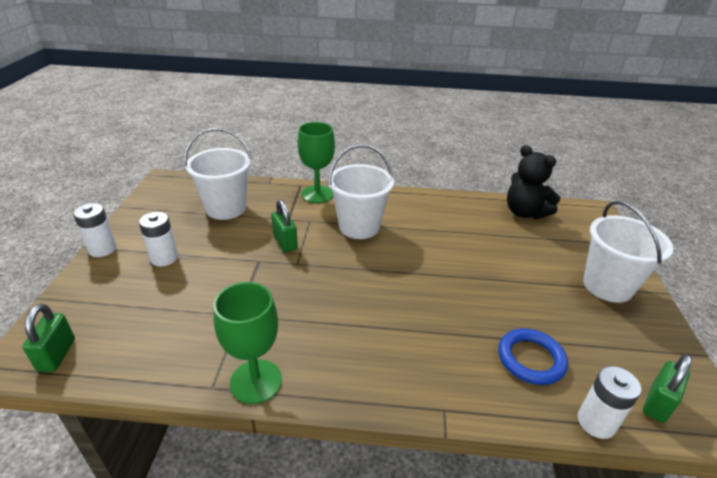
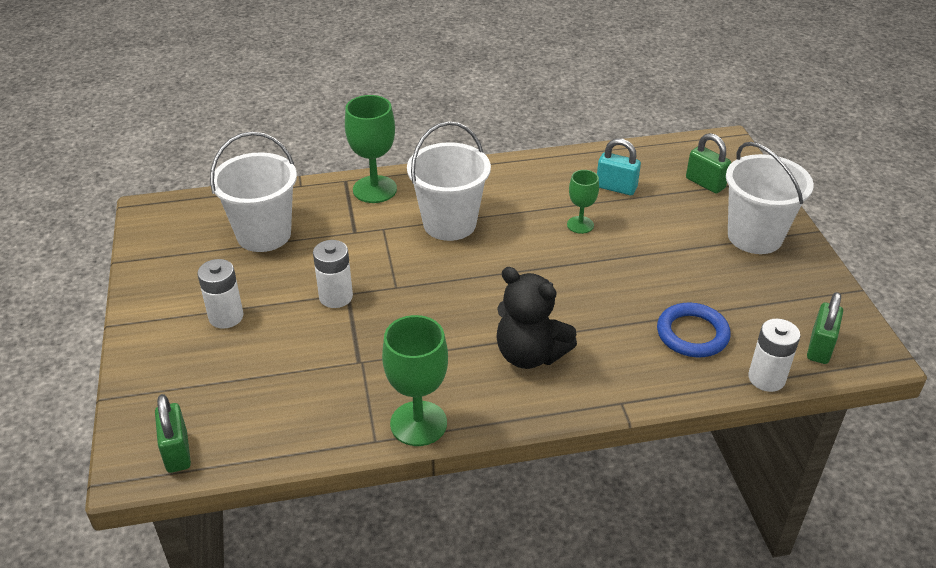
camera: 15 degrees left, 5 degrees up
(102, 249) = (136, 323): white battery -> white battery (336, 297)
(285, 242) = (367, 264): green padlock -> green padlock (705, 183)
(459, 247) = (580, 225): none -> green goblet
(497, 226) = (616, 188): none -> turquoise padlock
(524, 213) = (643, 163): black teddy bear -> black teddy bear (530, 354)

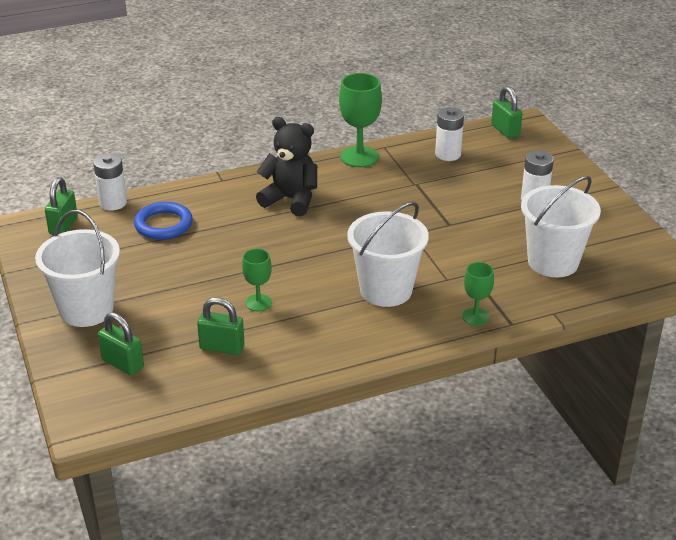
camera: 170 degrees right, 5 degrees down
(336, 297) = (457, 221): white battery -> white battery (448, 154)
(374, 189) = (475, 317): green goblet -> green goblet, size x0.58
(616, 188) = (222, 347): turquoise padlock -> green padlock

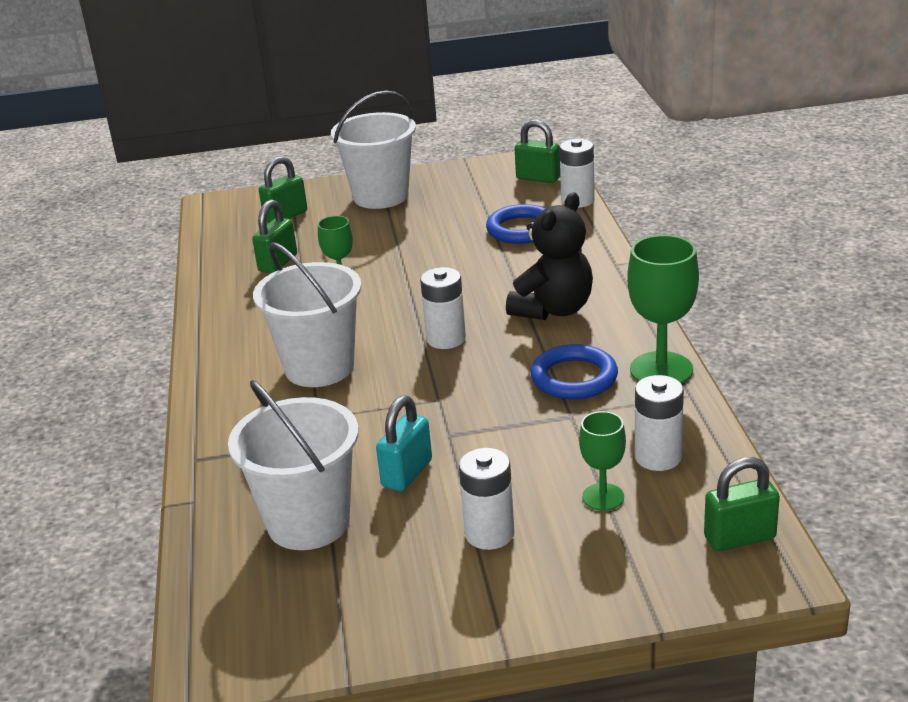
camera: 105 degrees right, 5 degrees down
(336, 239) = (446, 339): none -> white battery
(375, 185) = (574, 378): none -> blue ring
(475, 317) = (226, 431): green goblet -> green goblet (603, 497)
(493, 234) = (407, 473): none -> turquoise padlock

